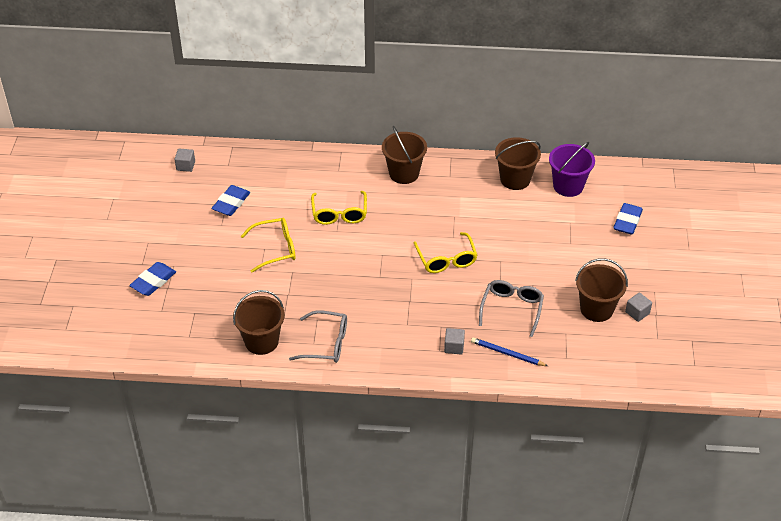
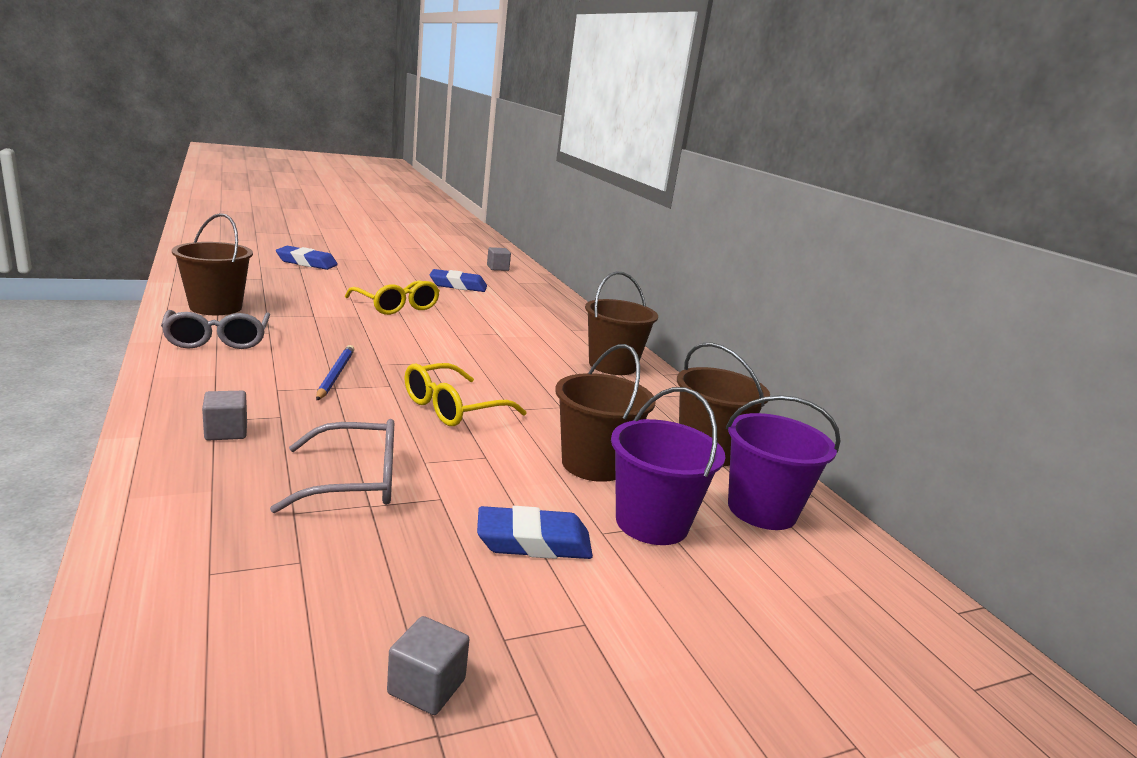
camera: 60 degrees right, 25 degrees down
(339, 214) = (490, 334): yellow glasses -> none
(507, 354) = (213, 489): blue pencil -> blue pencil (335, 375)
(568, 225) = (651, 523): none -> purple bucket
(596, 309) = (406, 601): brown bucket -> brown bucket (593, 464)
(627, 221) = (753, 612): blue eraser -> blue eraser (533, 542)

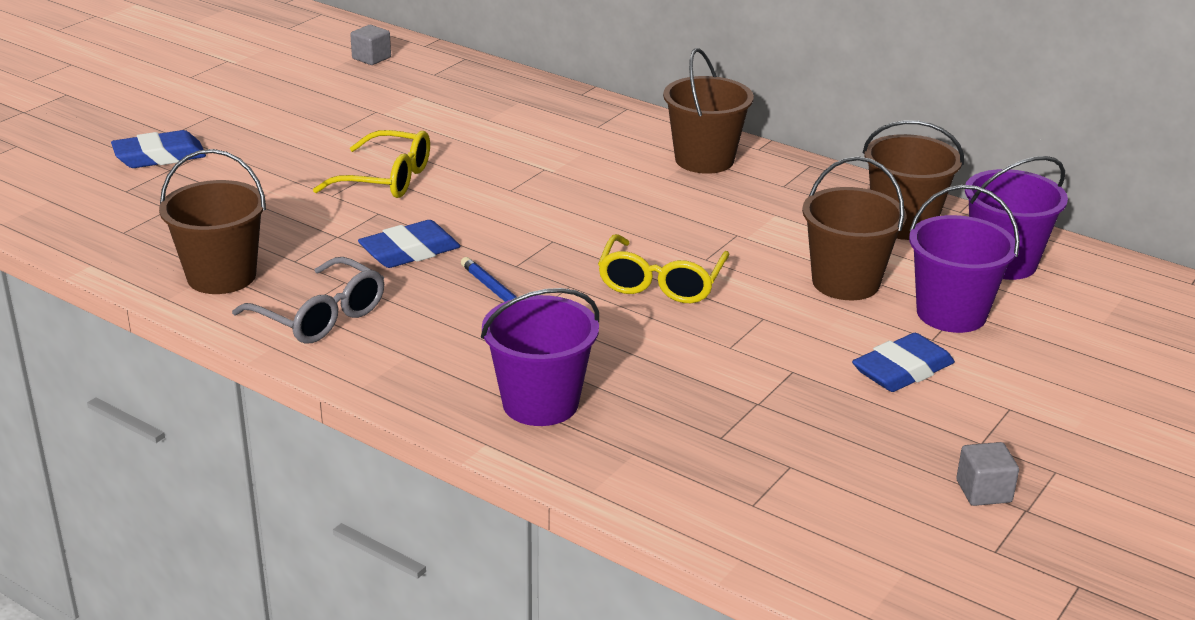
camera: 30 degrees left, 10 degrees up
(226, 432) = (540, 403): grey cube -> purple bucket
(355, 481) = (714, 390): grey glasses -> none
(458, 286) = (385, 112): blue eraser -> blue eraser (410, 252)

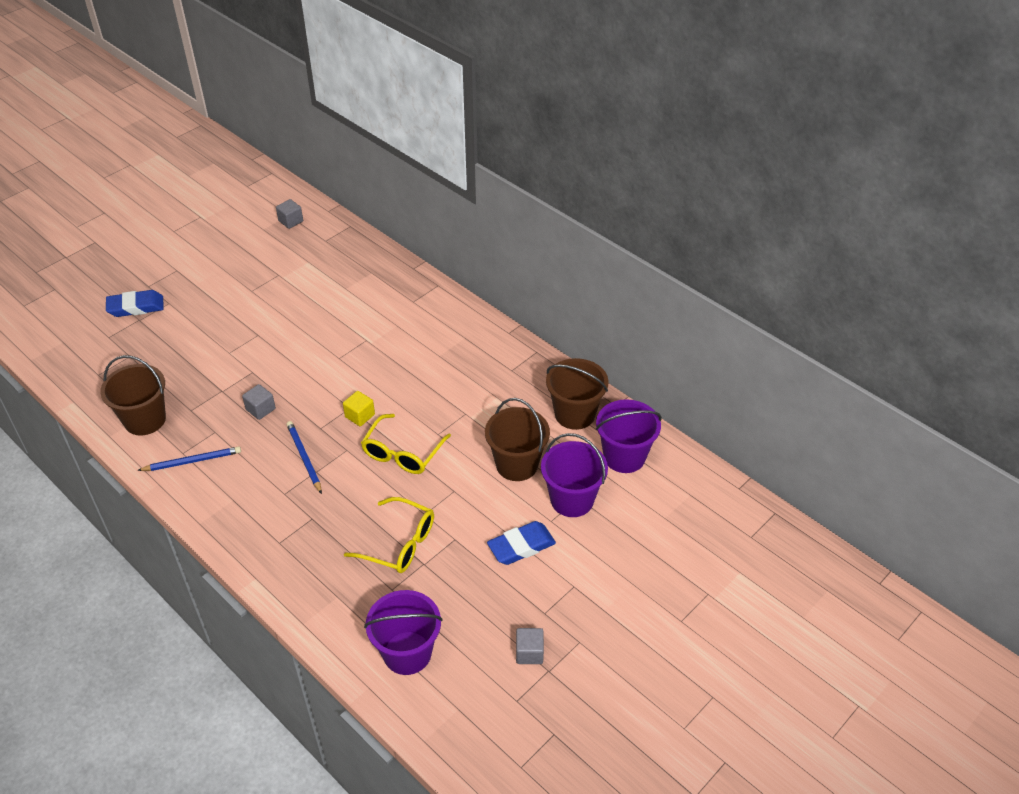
camera: 10 degrees right, 15 degrees up
(320, 316) = (192, 461): grey glasses -> blue pencil
(387, 179) = (266, 341): yellow glasses -> yellow glasses (399, 543)
(410, 252) = (260, 409): blue eraser -> grey cube
(540, 403) = (297, 549): purple bucket -> purple bucket (407, 653)
(573, 248) = (360, 416): none -> yellow cube
(704, 160) = (470, 340): brown bucket -> none

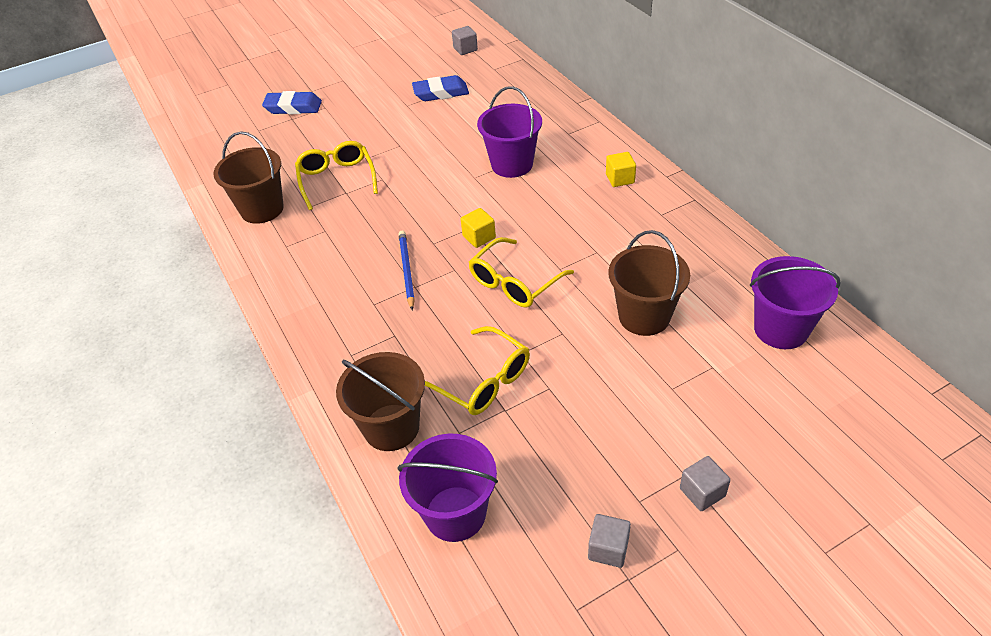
camera: 20 degrees right, 0 degrees up
(192, 461) = (292, 255): blue pencil -> none
(208, 378) = (337, 179): none -> yellow glasses
(260, 409) = (378, 215): grey cube -> grey cube (702, 492)
(469, 341) = (620, 179): none -> yellow cube
(521, 546) = (628, 412): blue eraser -> blue eraser (441, 93)
(572, 499) = (704, 368): purple bucket -> purple bucket (512, 164)
(575, 414) = (727, 272): brown bucket -> brown bucket (391, 427)

